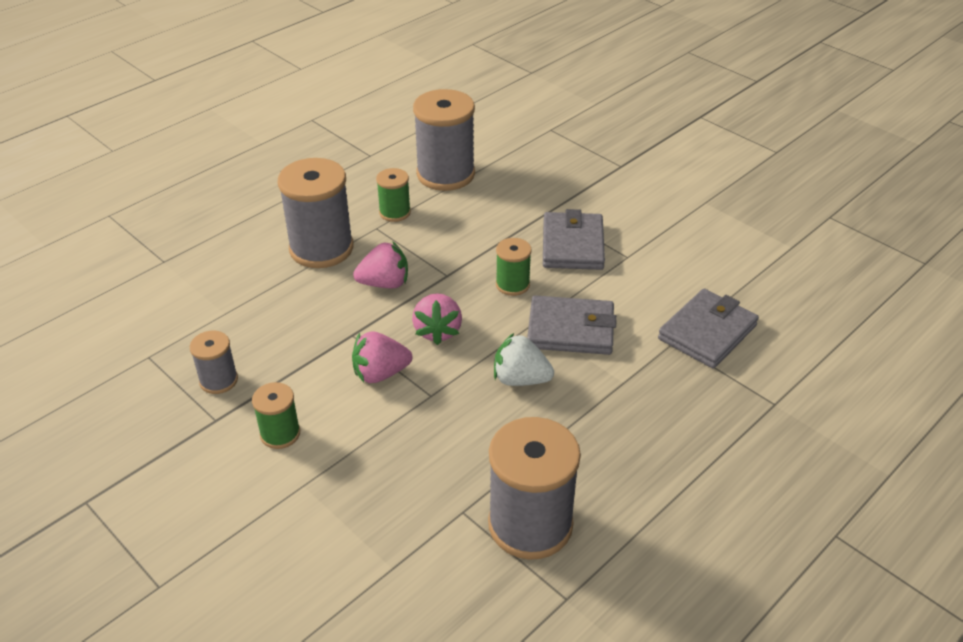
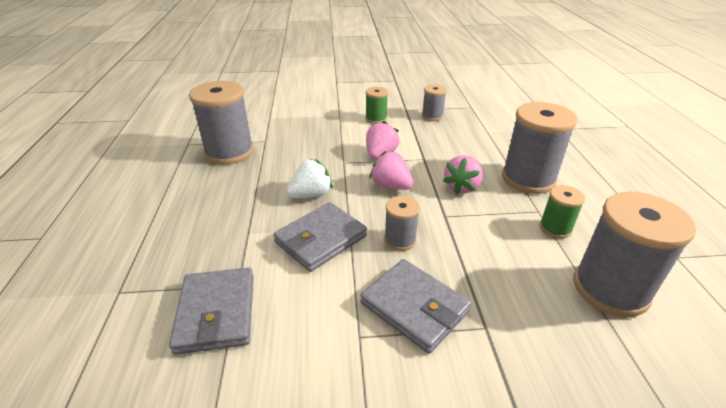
camera: 130 degrees right, 5 degrees down
(512, 285) = (400, 240): green spool -> grey spool

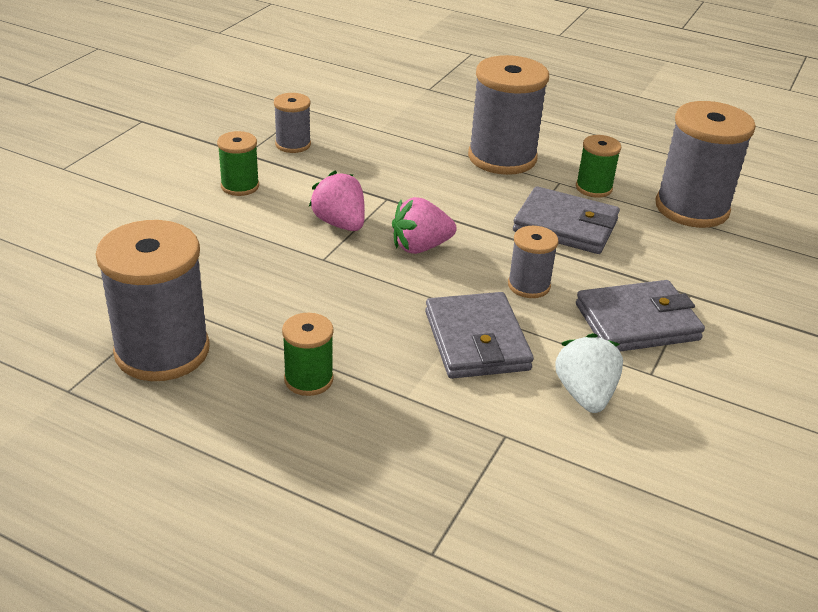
camera: 60 degrees left, 0 degrees up
(216, 313) = (543, 467): grey wallet -> grey wallet (565, 226)
(238, 196) = (308, 379): none -> green spool
(311, 195) = (373, 314): white strawberry -> white strawberry (585, 394)
(462, 187) = (474, 202): pink strawberry -> none

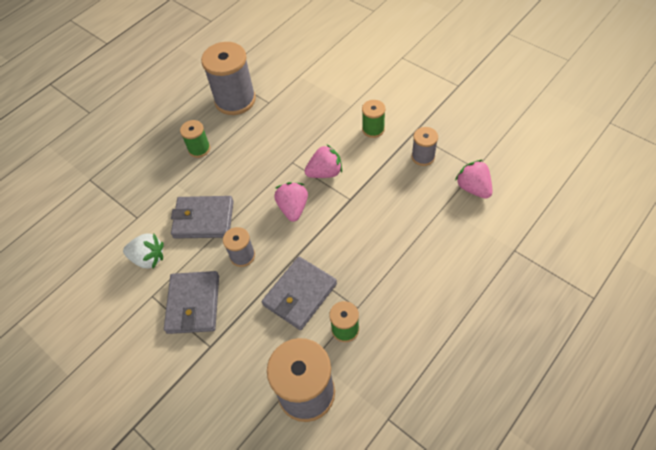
camera: 110 degrees right, 20 degrees up
(342, 110) = (473, 188): none -> pink strawberry
(502, 158) = (395, 277): grey spool -> none

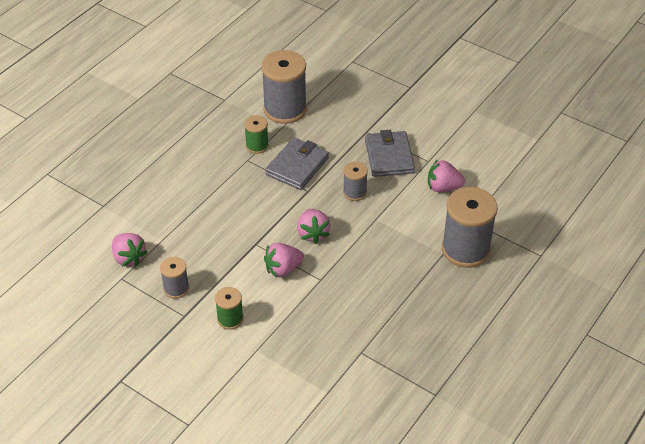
camera: 170 degrees right, 10 degrees down
(148, 258) = (443, 187): white strawberry -> pink strawberry
(199, 149) = (429, 291): green spool -> none
(203, 219) = (401, 221): grey wallet -> none
(235, 100) = (404, 354): grey spool -> grey spool (465, 249)

